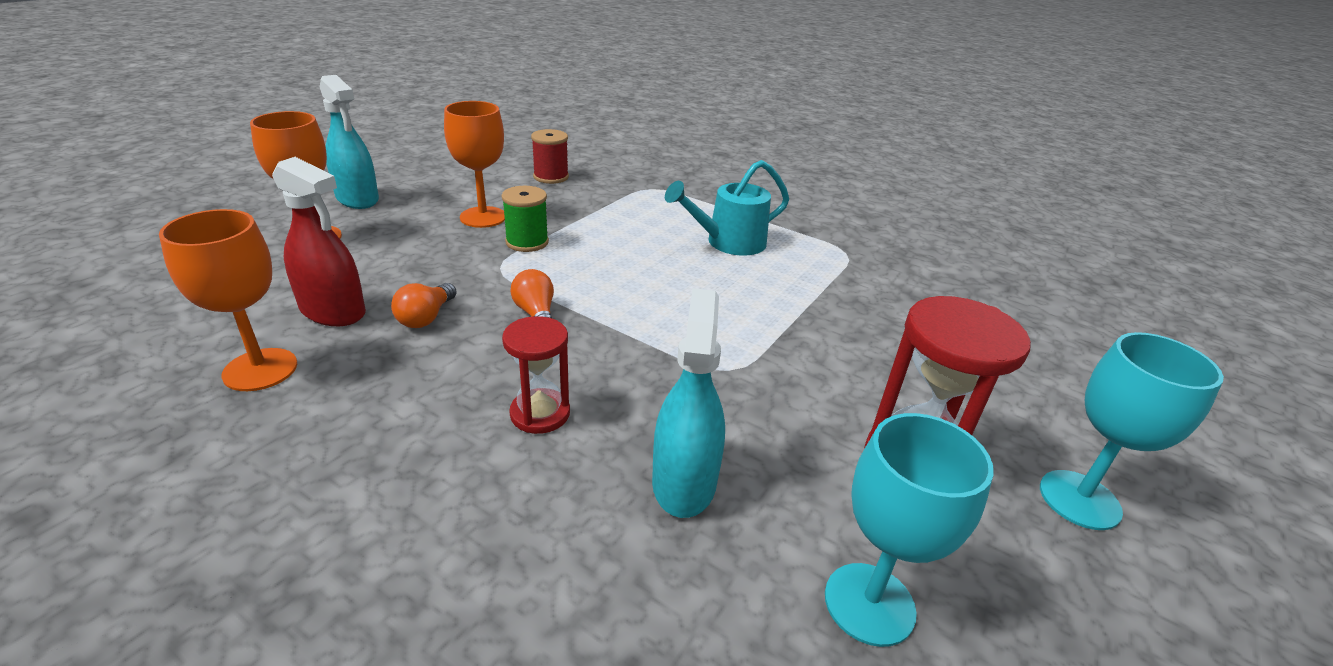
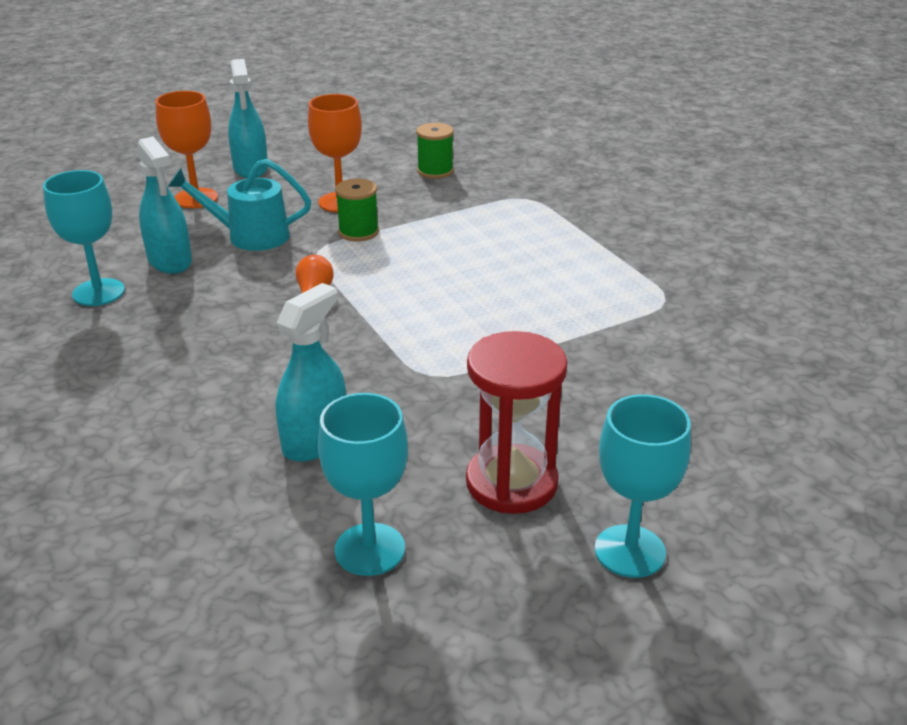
camera: 30 degrees right, 0 degrees up
(260, 369) = (98, 292): orange goblet -> turquoise goblet
(333, 311) = (170, 261): red spray bottle -> turquoise spray bottle
(426, 317) = (230, 280): orange light bulb -> none
(540, 413) = (255, 368): red hourglass -> none
(551, 177) = (435, 171): red spool -> green spool
(728, 243) = (547, 267): turquoise watering can -> turquoise watering can (249, 236)

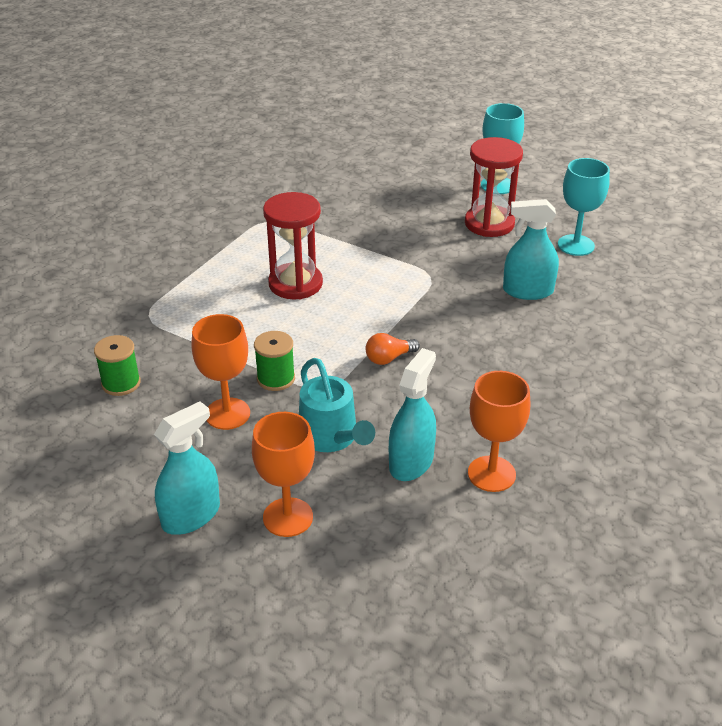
camera: 120 degrees left, 5 degrees up
(98, 292) = (491, 474): turquoise goblet -> orange goblet
(505, 281) = (295, 284): none -> red hourglass

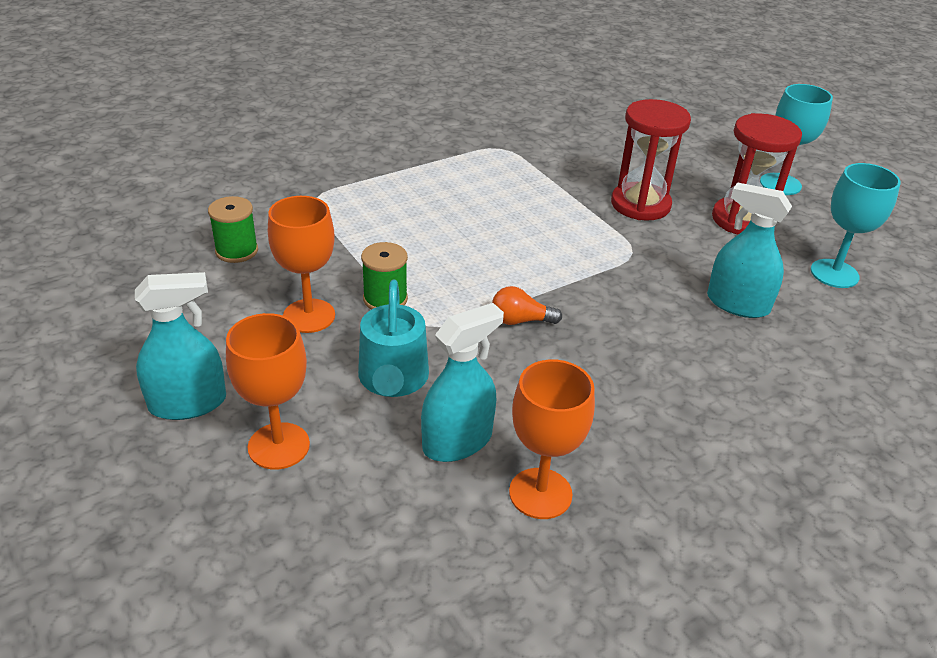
camera: 25 degrees right, 0 degrees up
(295, 284) = (480, 214): red hourglass -> red hourglass (640, 204)

